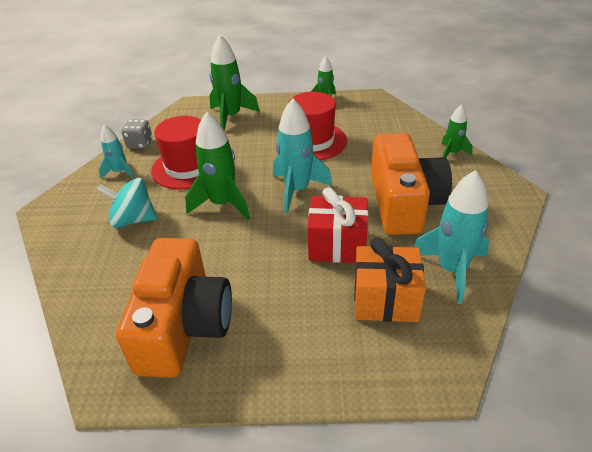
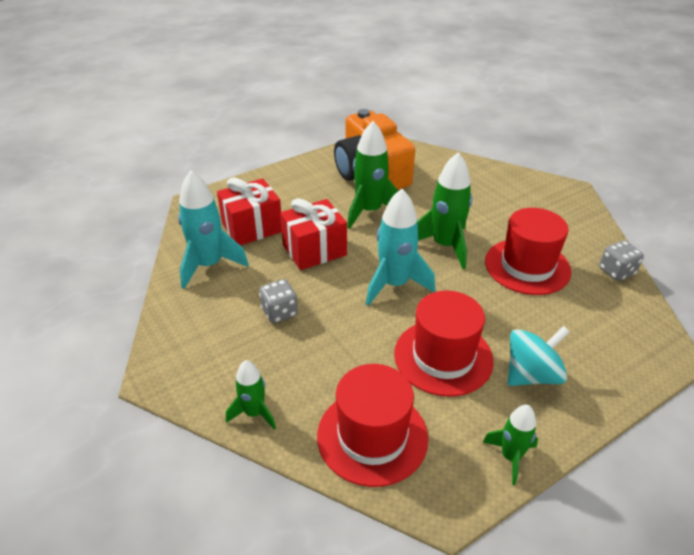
camera: 145 degrees right, 0 degrees up
(120, 172) = (577, 237): turquoise rocket -> none
(133, 220) = (495, 208): turquoise spinning top -> turquoise spinning top (531, 375)
(231, 117) = (589, 355): green rocket -> green rocket (369, 211)
(385, 300) = (252, 227): orange gift -> red gift
(387, 125) = (372, 436): none -> red hat
(403, 203) = (279, 312): orange camera -> grey dice

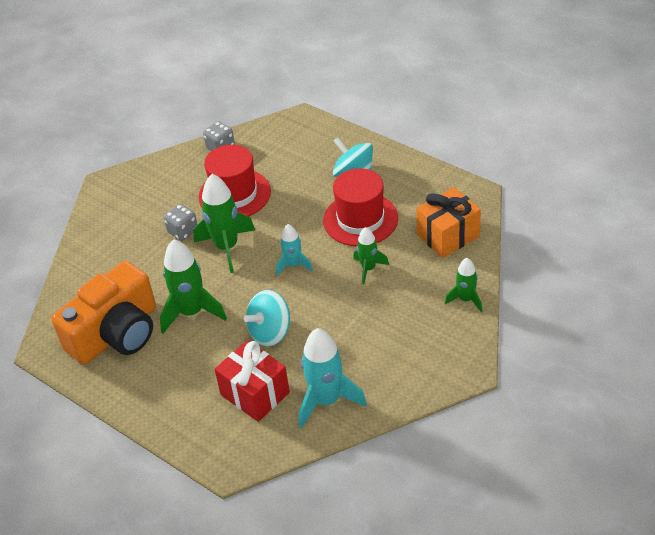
camera: 105 degrees left, 5 degrees up
(279, 312) = (362, 325): grey dice -> grey dice (183, 231)
(314, 250) = (270, 332): red gift -> turquoise spinning top
(372, 436) = (448, 236): red hat -> orange gift
(394, 284) = (293, 265): turquoise rocket -> turquoise rocket, size x0.58
(510, 457) = (426, 174): green rocket -> green rocket (368, 269)

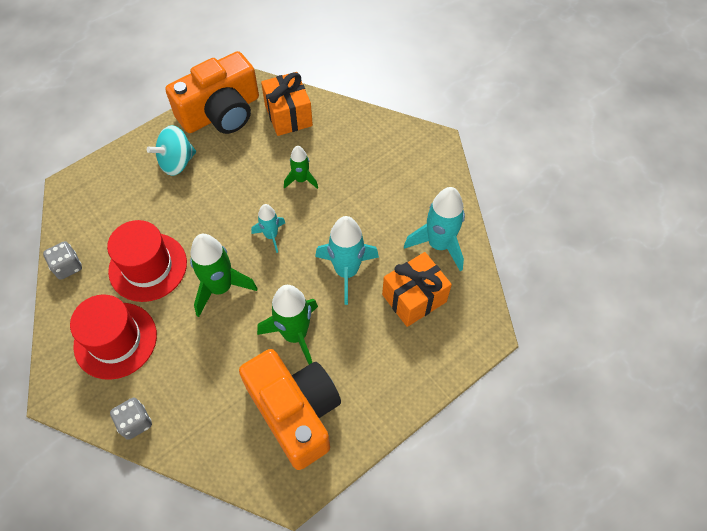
camera: 80 degrees left, 15 degrees up
(183, 231) = (177, 324): grey dice -> grey dice (135, 422)
(255, 394) = (414, 298): red gift -> orange gift
(270, 332) = (346, 271): turquoise spinning top -> turquoise rocket
(360, 219) = (237, 171): red hat -> red hat (115, 340)
(428, 185) = (221, 112): none -> orange camera
(466, 299) = (364, 123): green rocket -> none

